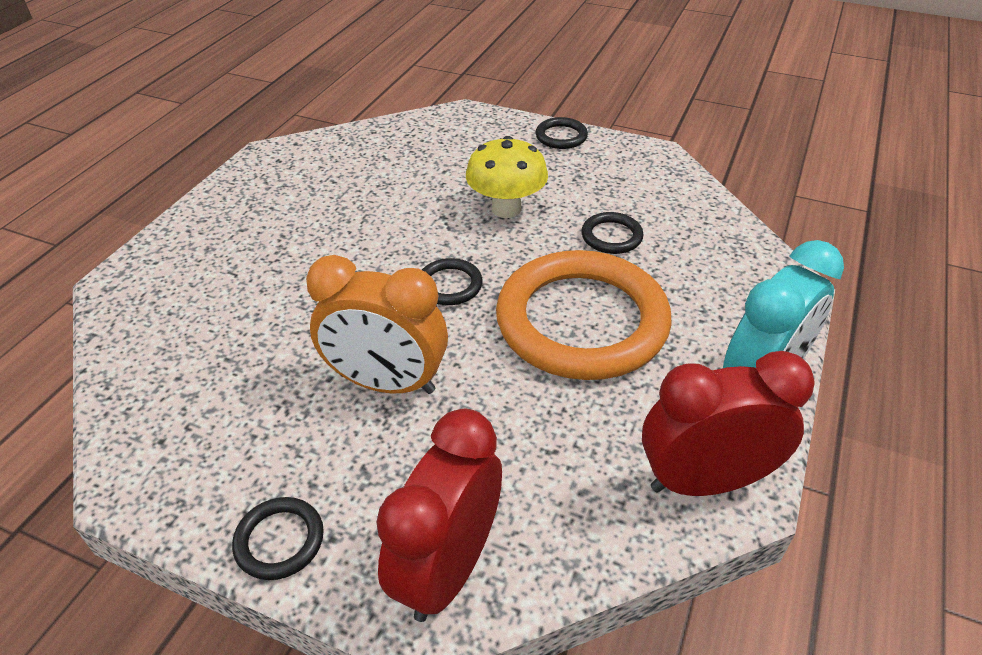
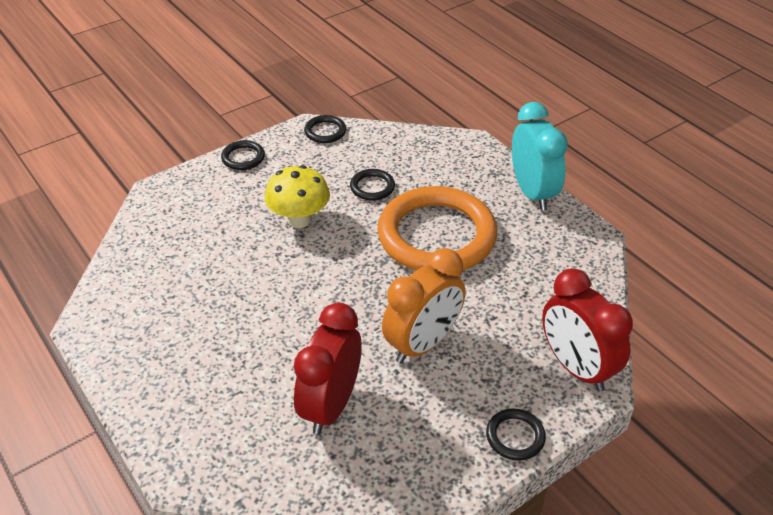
camera: 60 degrees left, 0 degrees up
(449, 285) = (355, 279): black ring -> black ring (325, 131)
(704, 481) = (581, 246): red clock -> red clock (331, 405)

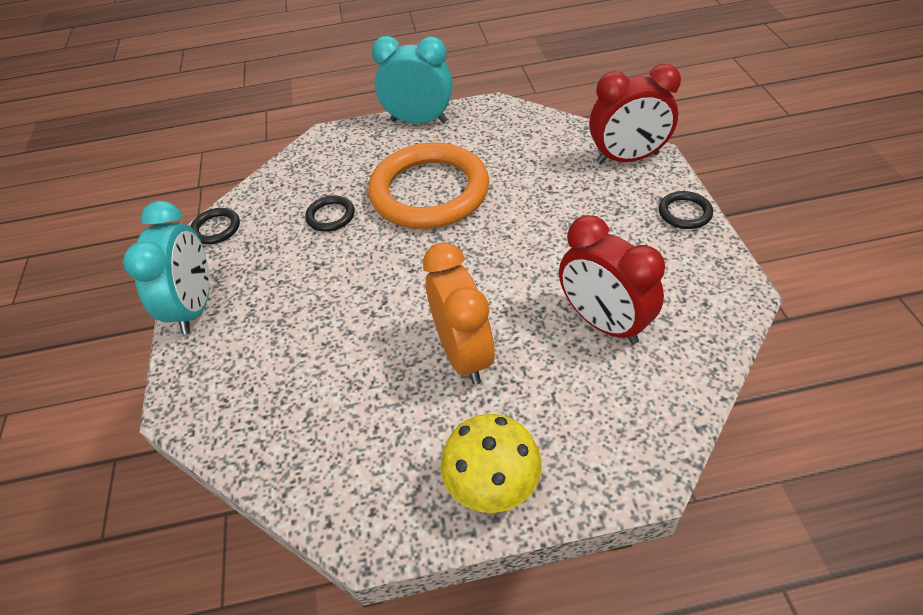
camera: 60 degrees left, 5 degrees up
(243, 157) = (195, 307): black ring -> turquoise clock
(299, 219) = (335, 283): yellow mushroom -> yellow mushroom (492, 485)
(423, 344) = (558, 238): orange clock -> orange clock (463, 354)

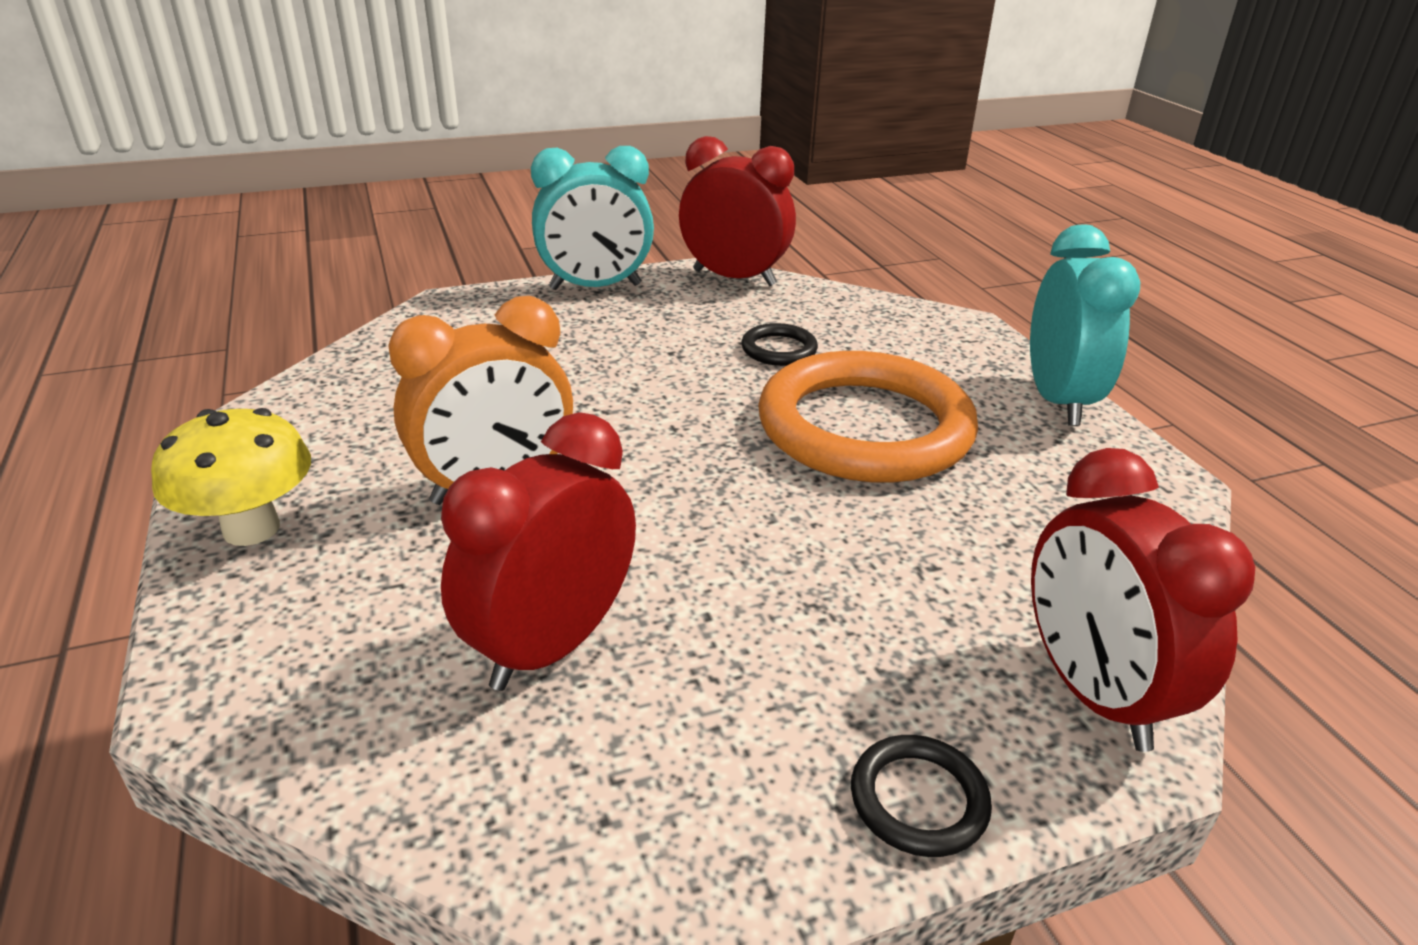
camera: 75 degrees right, 15 degrees down
(216, 228) = (734, 278): black ring -> red clock

